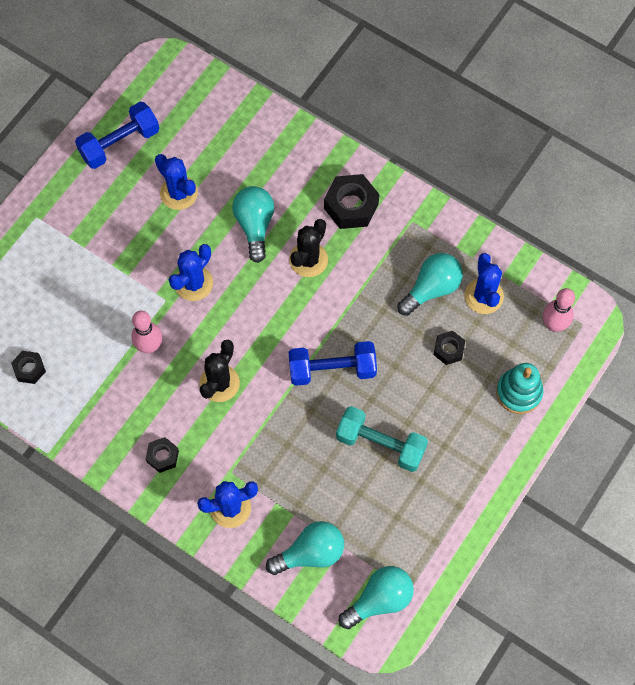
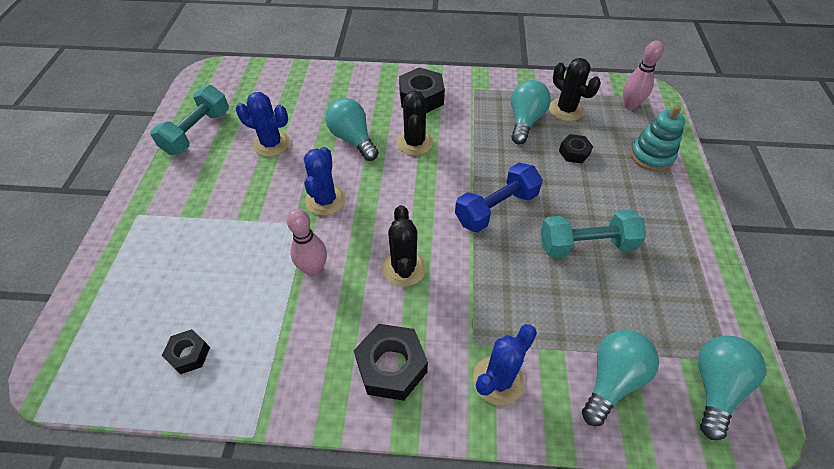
camera: 30 degrees left, 15 degrees down
(120, 143) = (197, 132): blue dumbbell -> turquoise dumbbell
(162, 456) = (391, 366): black nut -> black nut, size x1.74
(483, 296) = (566, 110): blue cactus -> black cactus

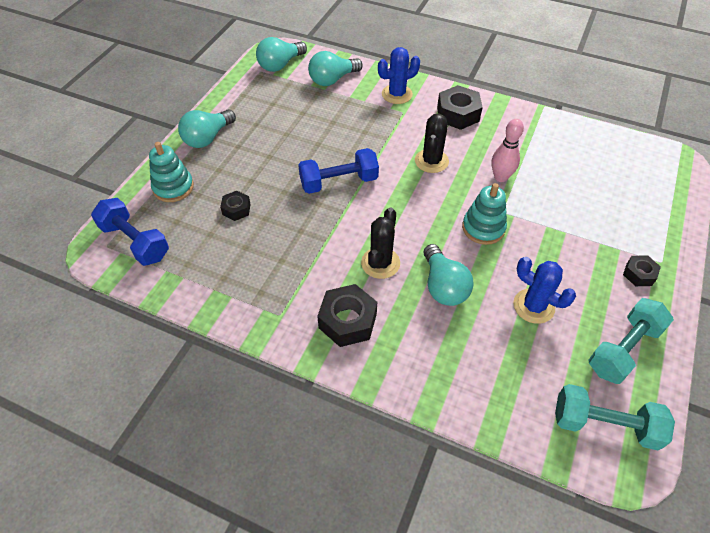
camera: 160 degrees left, 0 degrees up
(189, 354) = (590, 150): black nut -> black nut (639, 274)
(325, 200) = (483, 228): blue cactus -> turquoise stacking toy
(525, 121) = (255, 255): turquoise light bulb -> turquoise light bulb (207, 138)
(566, 110) = (203, 256): black cactus -> none
(586, 245) = (290, 141): turquoise dumbbell -> turquoise dumbbell (604, 425)
(630, 105) = (135, 242): pink bowling pin -> blue dumbbell

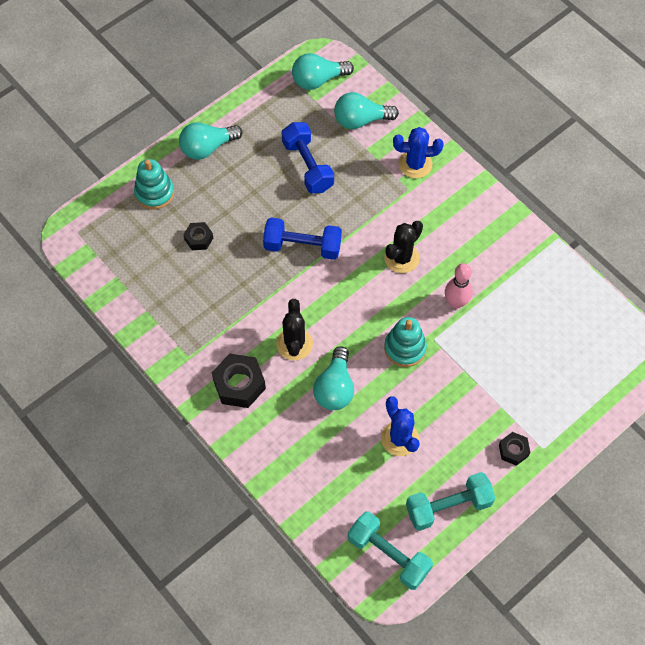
camera: 25 degrees right, 10 degrees up
(135, 242) = (102, 237): blue dumbbell -> blue dumbbell (307, 166)
(380, 263) = (294, 344): black cactus -> black cactus turned 45 degrees counterclockwise
(458, 114) = (462, 213): black nut -> none

